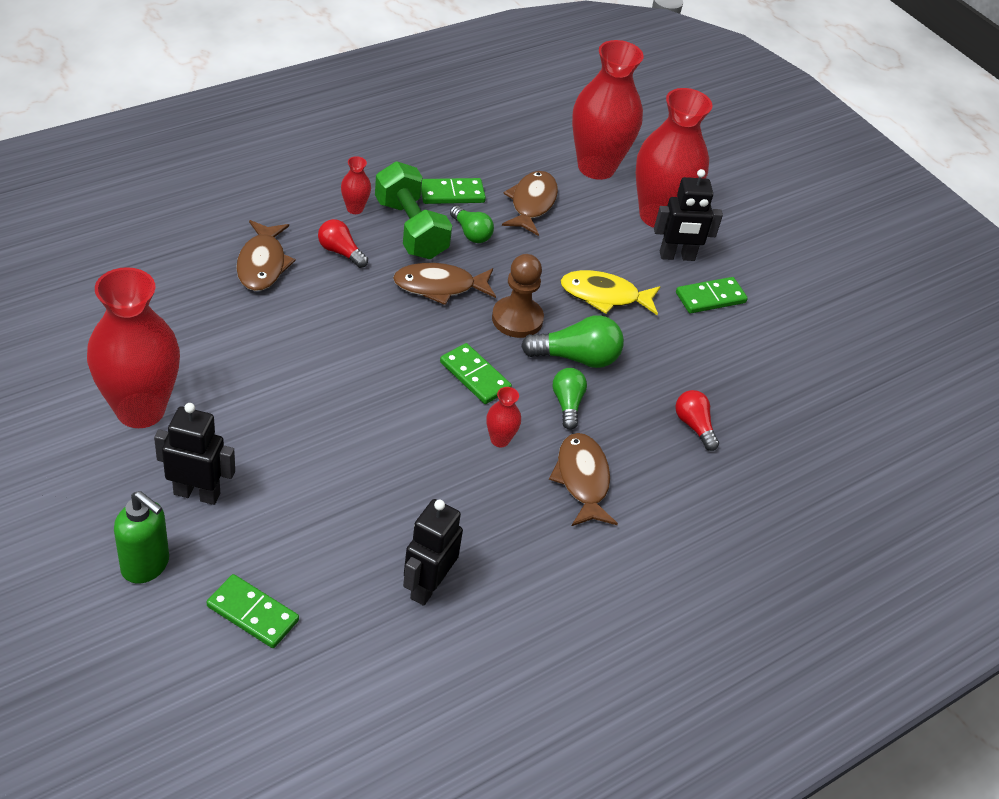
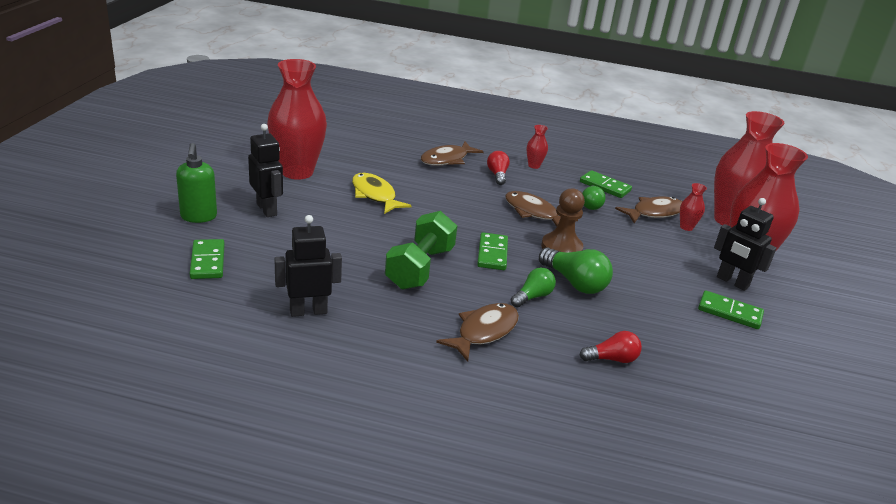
camera: 50 degrees right, 15 degrees down
(410, 229) = (554, 186): green dumbbell -> green dumbbell (420, 268)
(500, 440) = (461, 285): red vase -> red vase (686, 227)
(604, 296) = (642, 270): yellow fish -> yellow fish (375, 195)
(694, 426) = (611, 359): red light bulb -> red light bulb turned 60 degrees clockwise

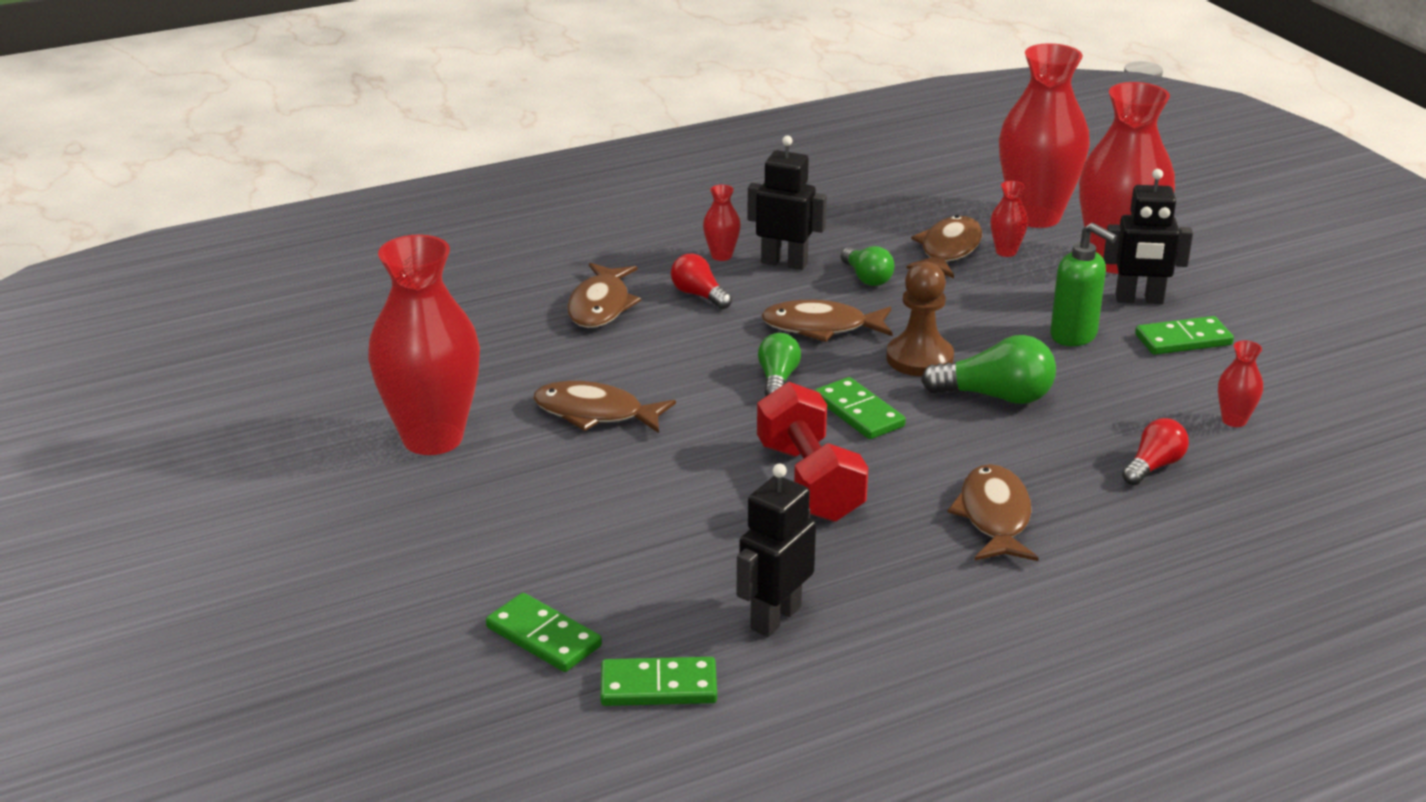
camera: 35 degrees left, 0 degrees up
(198, 217) = (416, 585): green soap dispenser -> green soap dispenser (1074, 336)
(267, 209) = (490, 518): black robot -> black robot (784, 263)
(375, 195) = (595, 413): yellow fish -> brown fish
(420, 268) = (809, 482): green dumbbell -> red dumbbell
(532, 296) = (979, 441): green light bulb -> green light bulb (777, 379)
(605, 186) = (846, 242): green domino -> green domino (658, 686)
(699, 365) = (1234, 420): none -> red vase

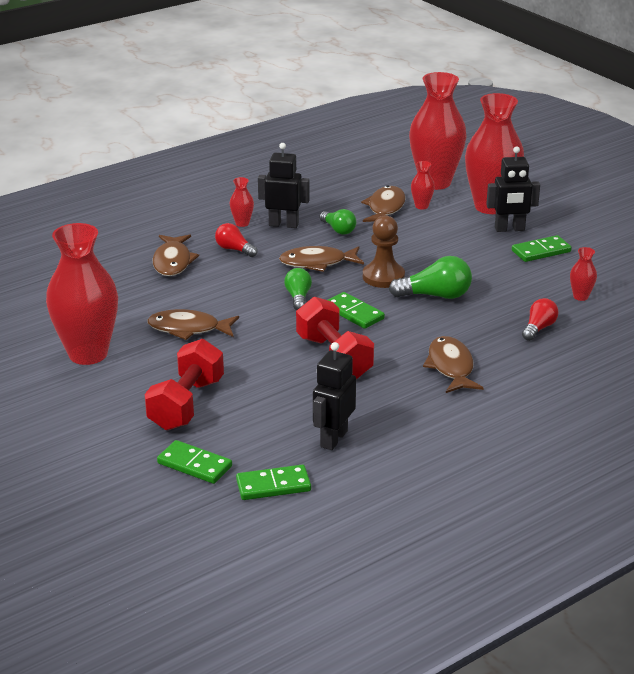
camera: 10 degrees left, 0 degrees up
(558, 534) = (186, 404): none -> red dumbbell
(1074, 336) = (475, 254): green soap dispenser -> none

